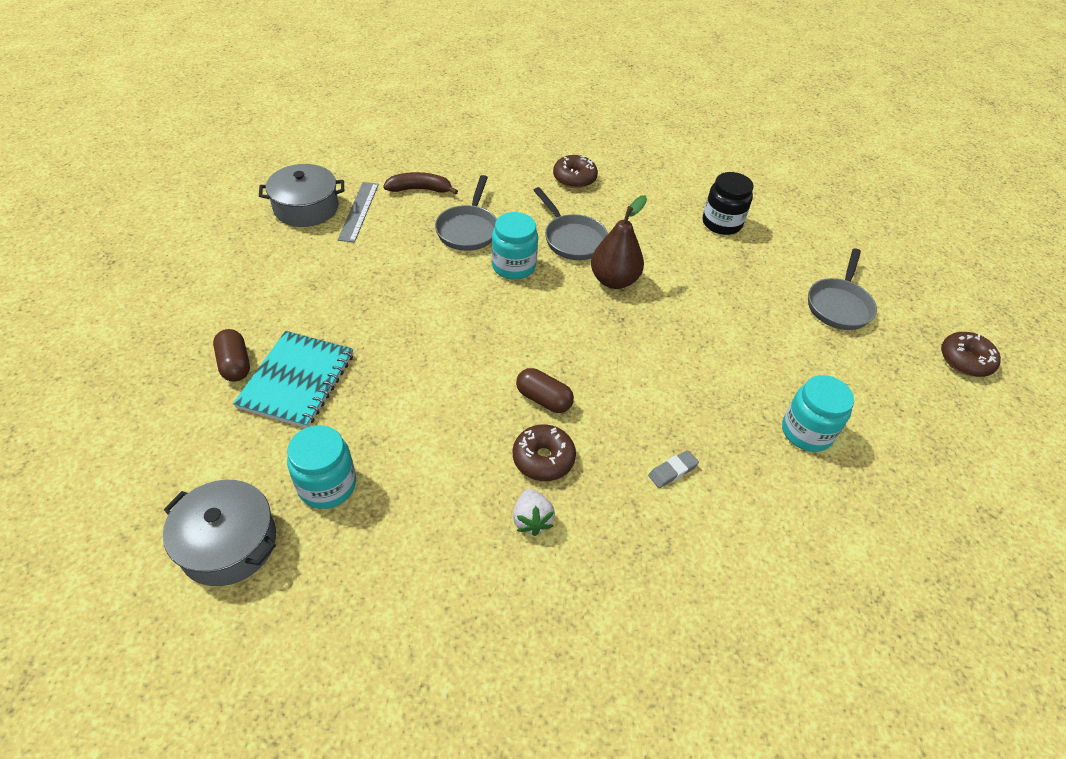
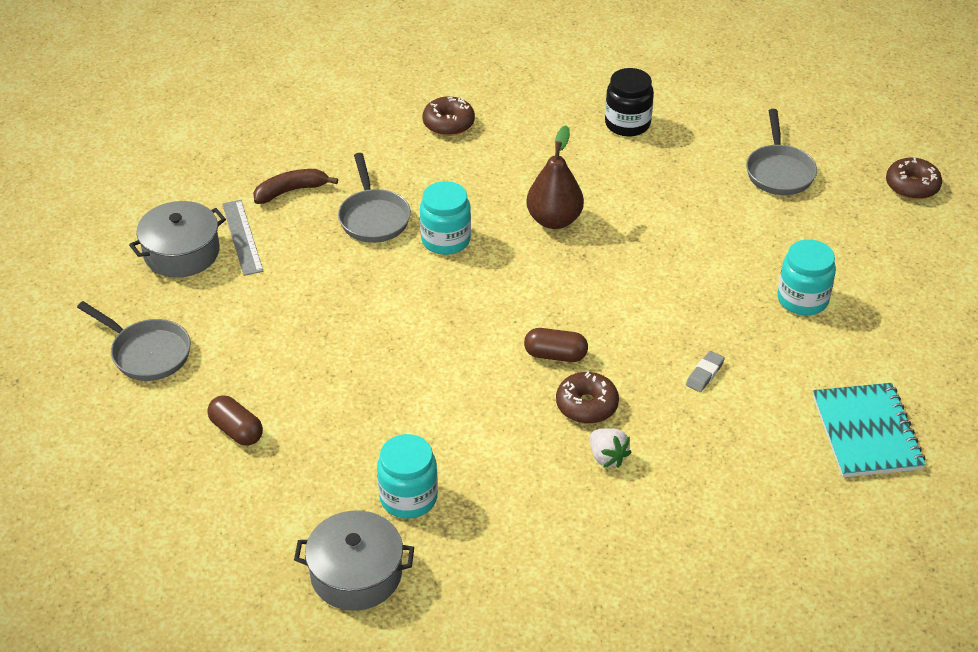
camera: 20 degrees left, 5 degrees down
(297, 381) = (310, 423): turquoise notebook -> turquoise notebook (866, 432)
(572, 239) = (487, 191): grey pan -> grey pan (147, 353)

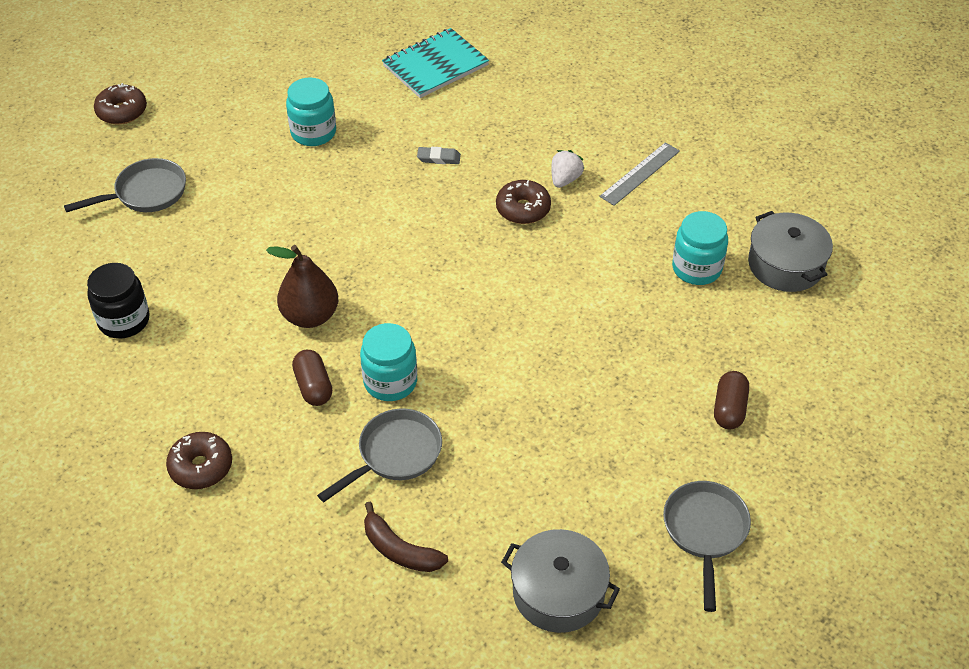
camera: 120 degrees left, 5 degrees up
(242, 237) = (498, 551): grey ruler -> grey ruler (640, 173)
(555, 355) = (483, 247): brown capsule -> brown capsule (313, 386)

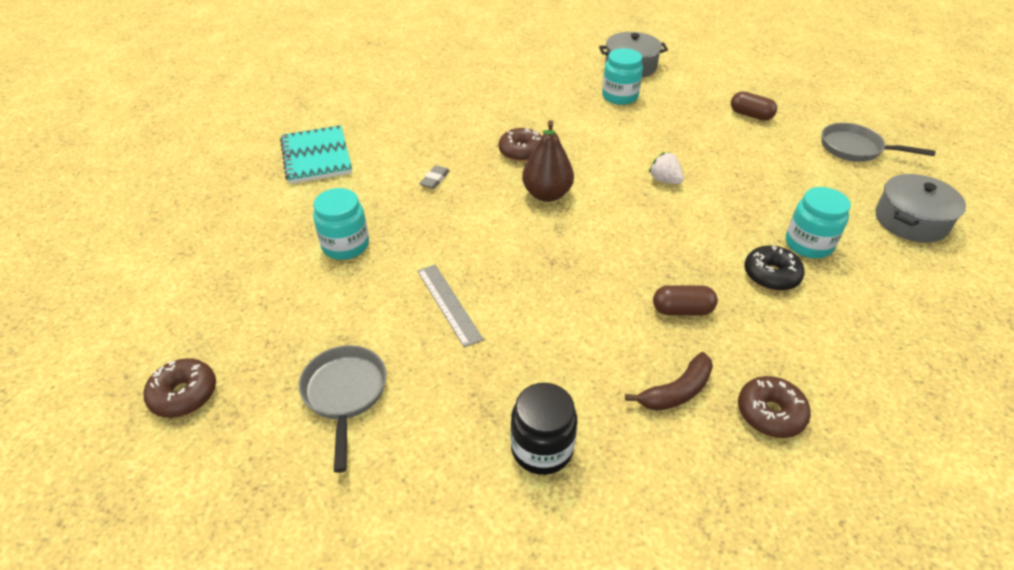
camera: 70 degrees left, 5 degrees down
(310, 316) = (592, 295): brown pear -> brown pear (547, 194)
(390, 382) = (688, 261): turquoise jar -> turquoise jar (808, 244)
(395, 454) = (771, 275): grey pan -> black donut
(399, 550) = (873, 293): brown banana -> brown banana (676, 391)
(565, 179) = (500, 126): white strawberry -> white strawberry (664, 180)
(640, 173) = (515, 95): grey ruler -> grey ruler (448, 304)

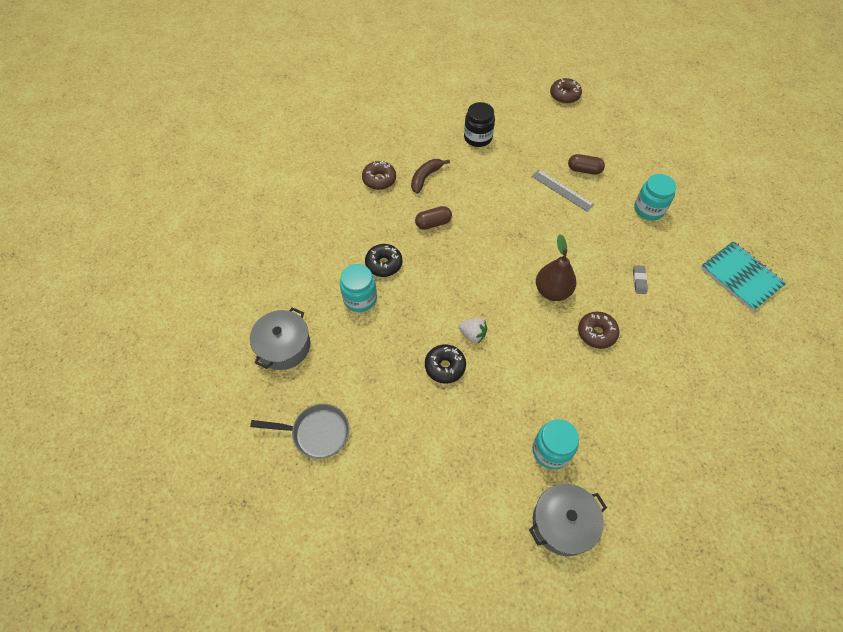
camera: 160 degrees right, 15 degrees up
(184, 394) = (645, 116): brown donut -> brown donut (564, 95)
(345, 394) = (577, 134): grey pan -> none
(706, 163) = (445, 366): none -> black donut
(750, 115) = (416, 460): brown capsule -> brown capsule (584, 170)

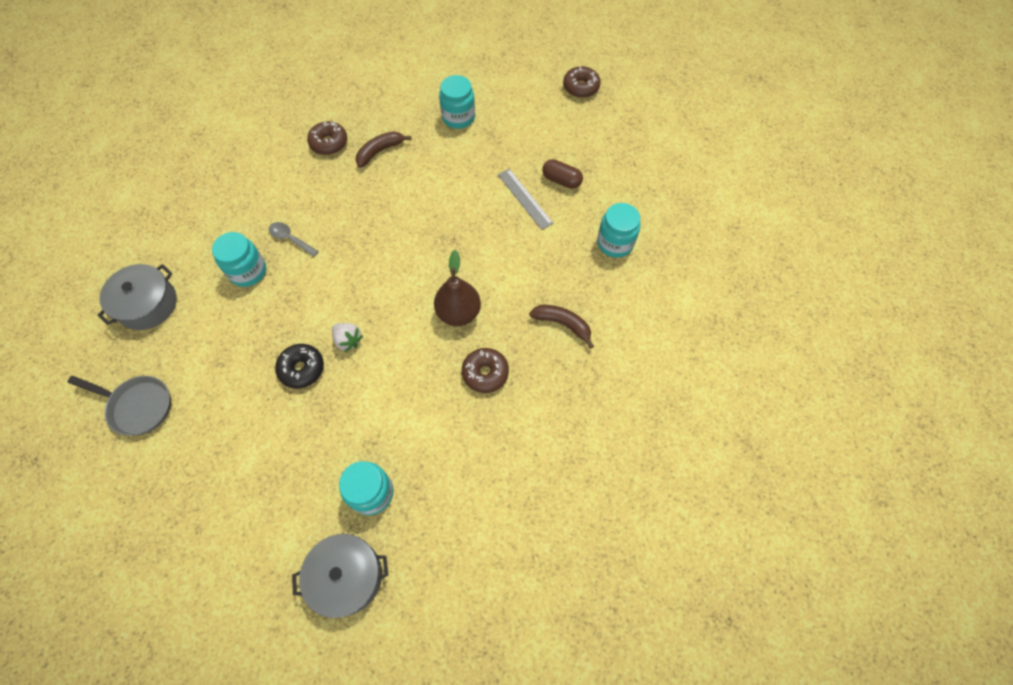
camera: 15 degrees right, 5 degrees up
(384, 264) = (290, 239): black donut -> grey spoon
(433, 223) = (364, 205): brown capsule -> none
(478, 138) = (458, 117): black jar -> turquoise jar
(639, 281) = (563, 324): grey eraser -> brown banana
(741, 277) = (686, 348): turquoise notebook -> none

